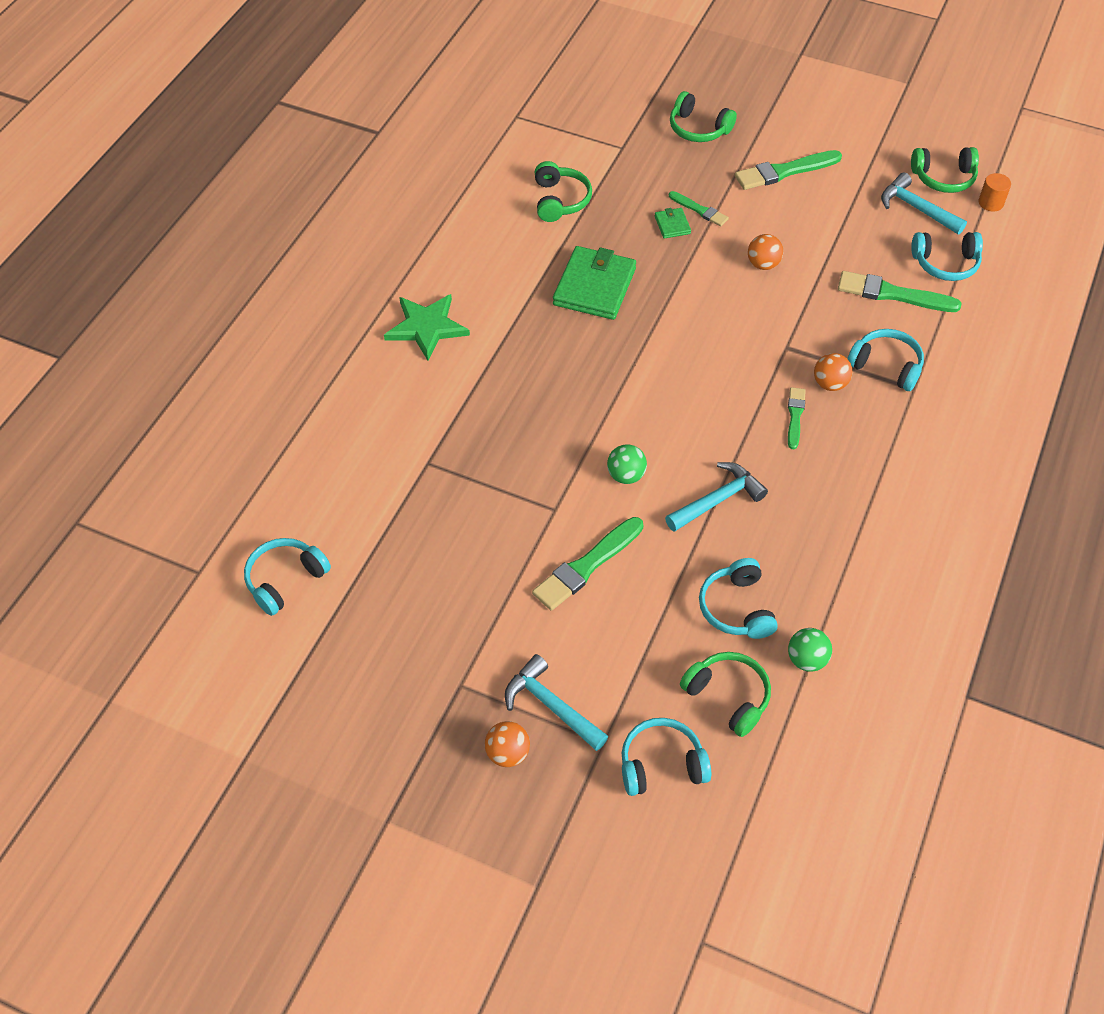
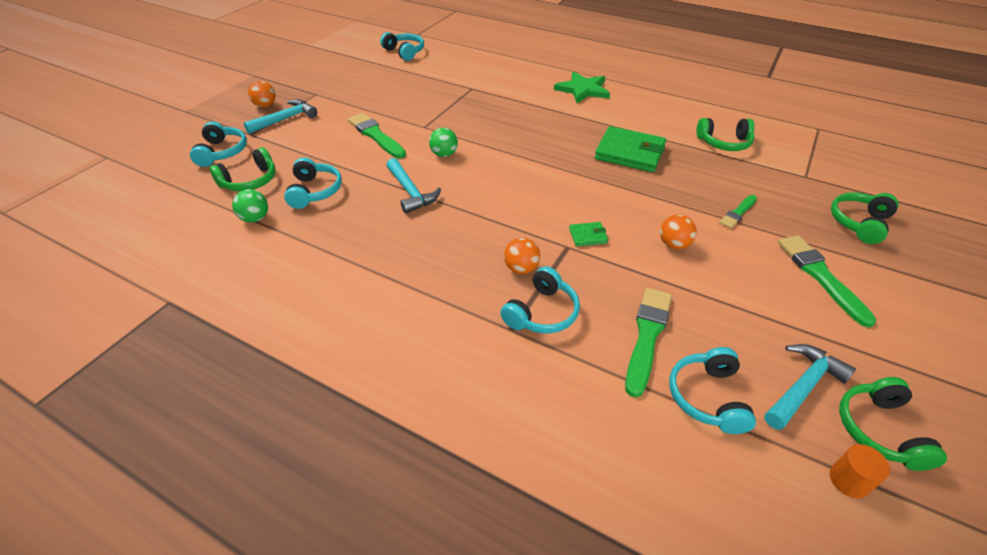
camera: 95 degrees right, 10 degrees down
(672, 225) = (712, 196): green wallet -> green wallet (588, 236)
(736, 608) = (314, 191): turquoise headphones -> turquoise headphones turned 90 degrees clockwise
(795, 416) = (486, 242): green brush -> none

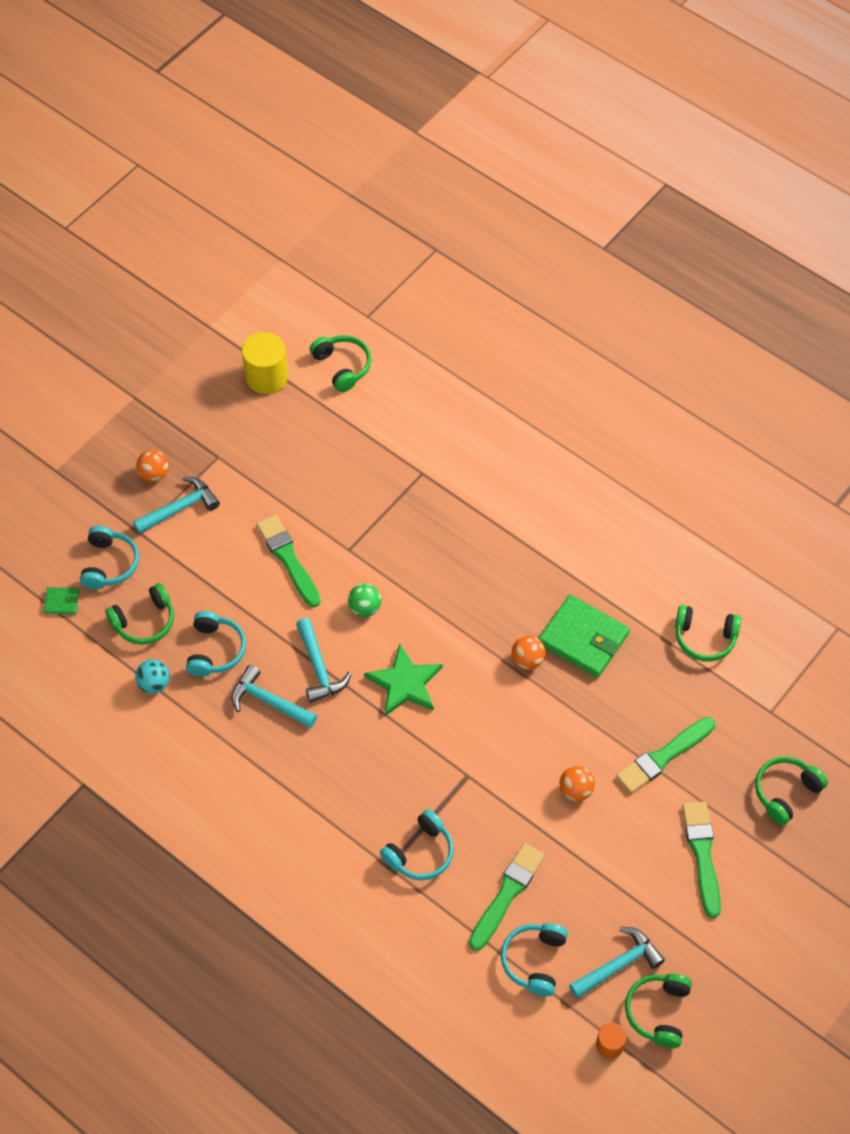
camera: 10 degrees right, 15 degrees up
(255, 218) = (154, 684): green ball -> turquoise ball
(351, 60) = (266, 377): none -> yellow cylinder
(366, 218) = (268, 701): none -> turquoise hammer
(404, 52) = (342, 366): turquoise headphones -> green headphones
(521, 268) = (413, 797): orange ball -> orange ball (527, 660)
(583, 90) = (568, 499): green star -> green star (405, 683)
(588, 236) = (492, 764): green wallet -> green wallet (62, 602)
(738, 213) = (663, 756): green brush -> green brush, size x1.71

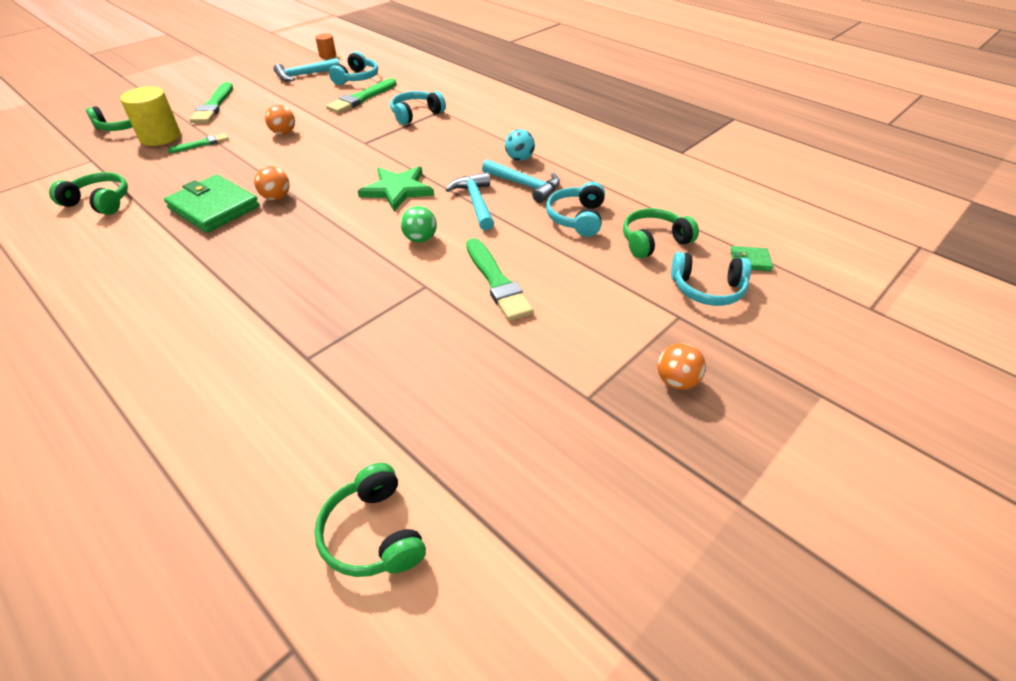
camera: 175 degrees left, 15 degrees down
(109, 564) = (707, 289): turquoise headphones -> turquoise headphones turned 90 degrees counterclockwise
(154, 684) = (634, 200): turquoise ball -> turquoise ball (519, 159)
(180, 508) = (632, 339): turquoise hammer -> none
(266, 377) = (511, 523): yellow cylinder -> yellow cylinder (160, 137)
(658, 1012) = (291, 62): green headphones -> none
(663, 756) = (201, 144): green brush -> green brush, size x0.59

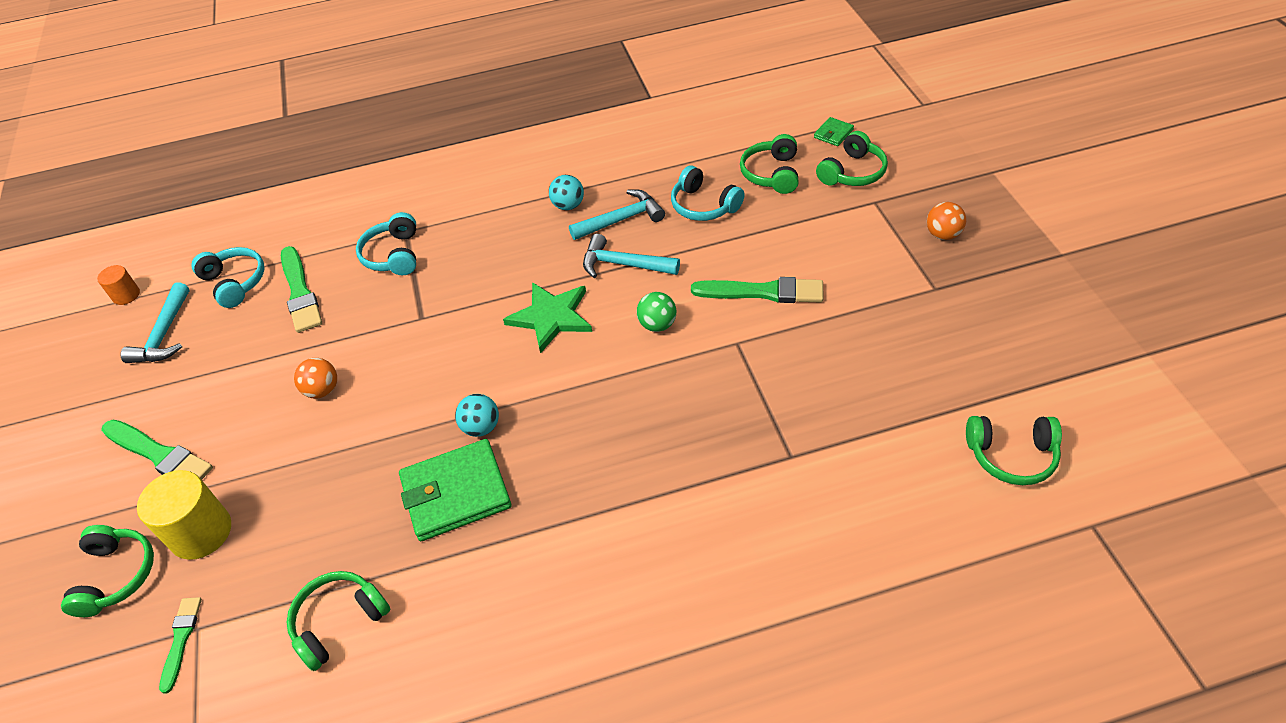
camera: 55 degrees left, 5 degrees up
(201, 144) = (270, 484): green brush -> green brush (181, 640)
(276, 197) = (481, 427): orange ball -> turquoise ball
(707, 289) = (852, 172): turquoise headphones -> green headphones

